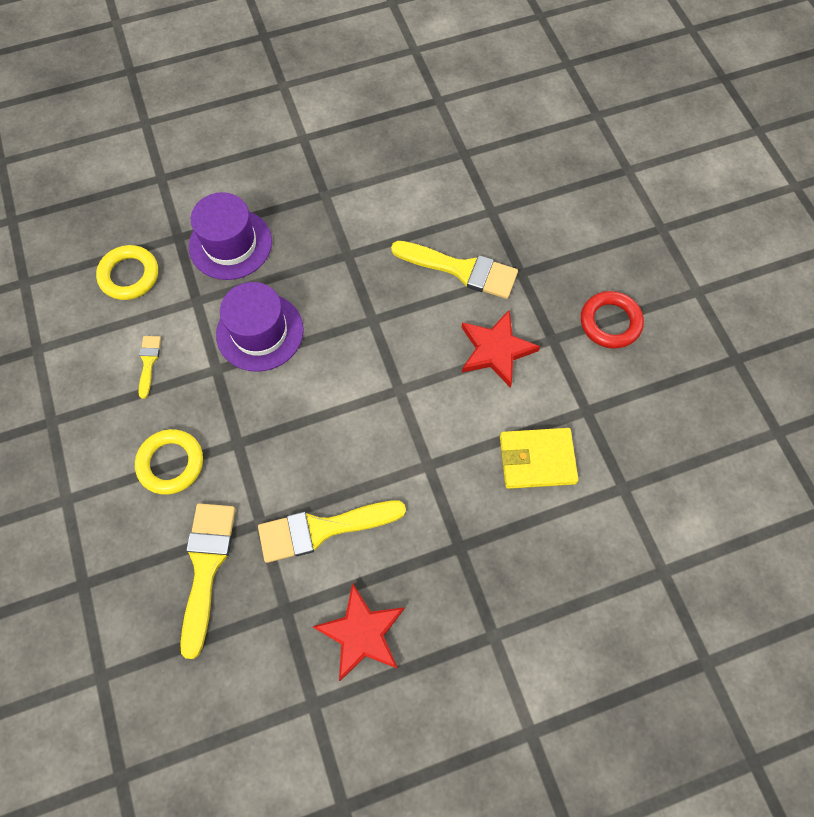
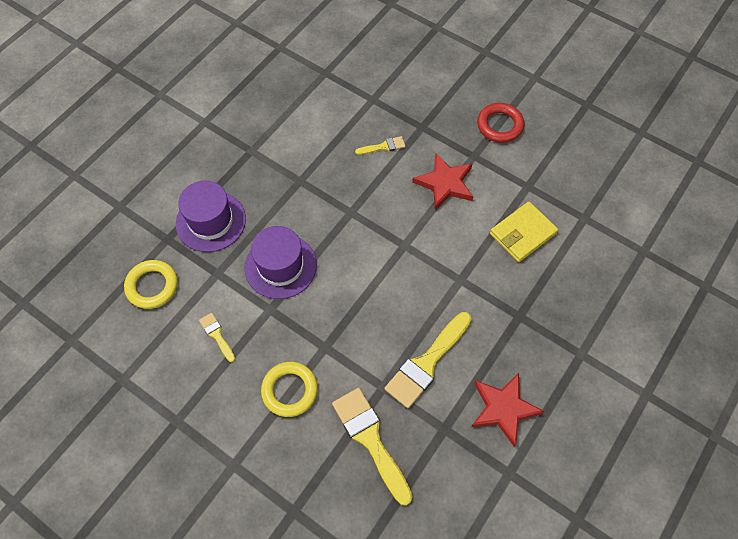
camera: 35 degrees left, 5 degrees down
(462, 270) = (383, 146): yellow brush -> yellow brush, size x0.50

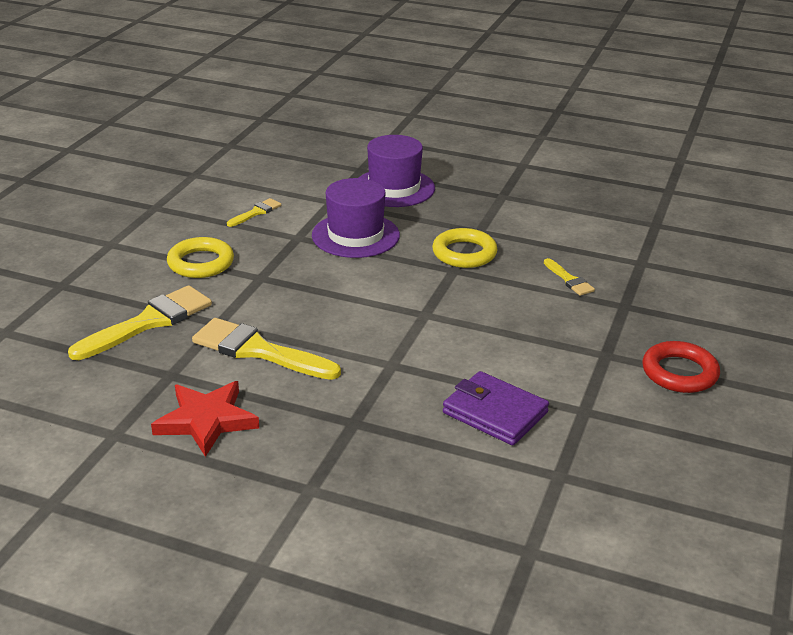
camera: 75 degrees right, 30 degrees down
(152, 286) = (301, 171): yellow ring -> yellow ring (464, 253)
(445, 183) = (541, 335): red star -> none
(522, 233) = (495, 413): yellow wallet -> purple wallet

